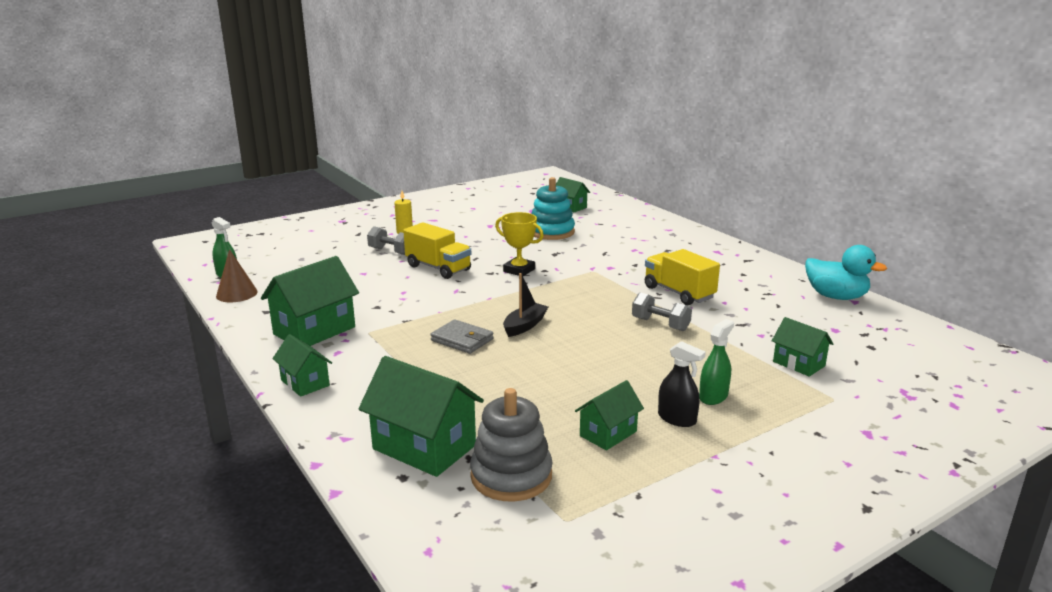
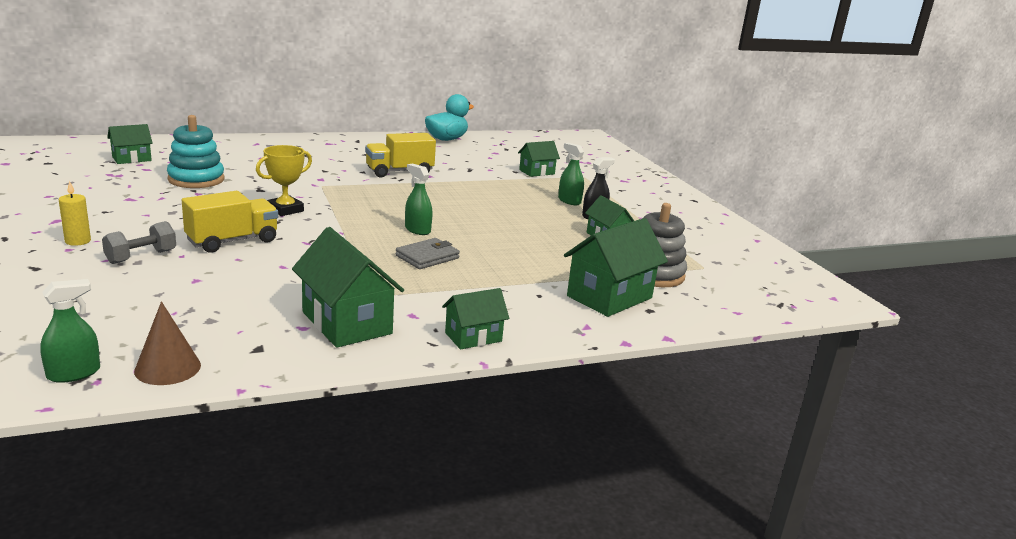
camera: 80 degrees left, 0 degrees up
(524, 326) = (417, 230): black boat -> green spray bottle
(660, 324) = (452, 189): grey dumbbell -> none

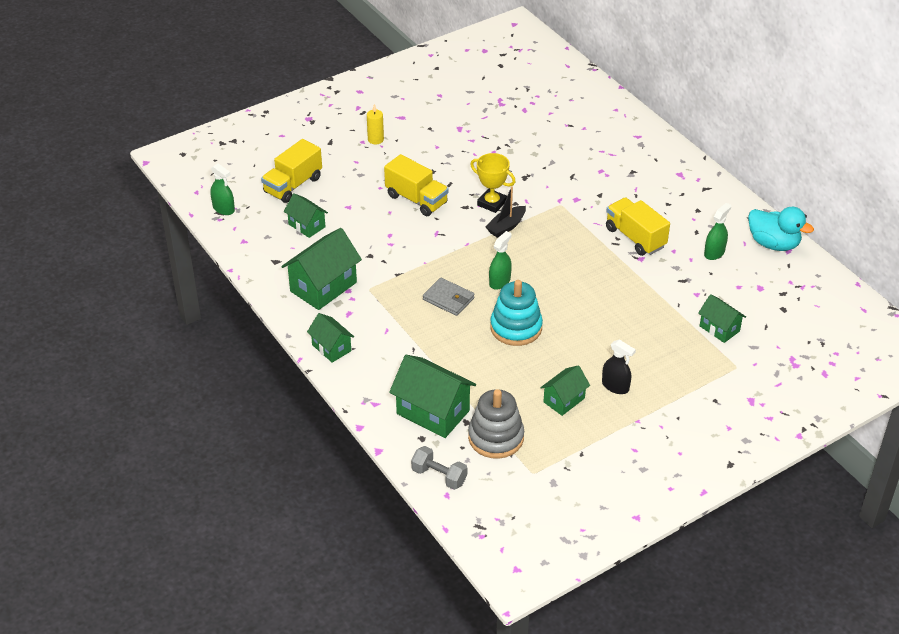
camera: 80 degrees right, 20 degrees up
(95, 308) = (293, 185): none -> yellow truck
(131, 159) = (540, 94): green house -> green house (307, 225)
(141, 257) = (368, 173): grey dumbbell -> grey dumbbell (439, 476)
(167, 368) = (241, 237): brown cone -> none
(196, 179) = (521, 140): turquoise stacking toy -> turquoise stacking toy (516, 328)
(331, 211) = (506, 226): none -> black boat
(569, 201) = (645, 364): green spray bottle -> green spray bottle (714, 252)

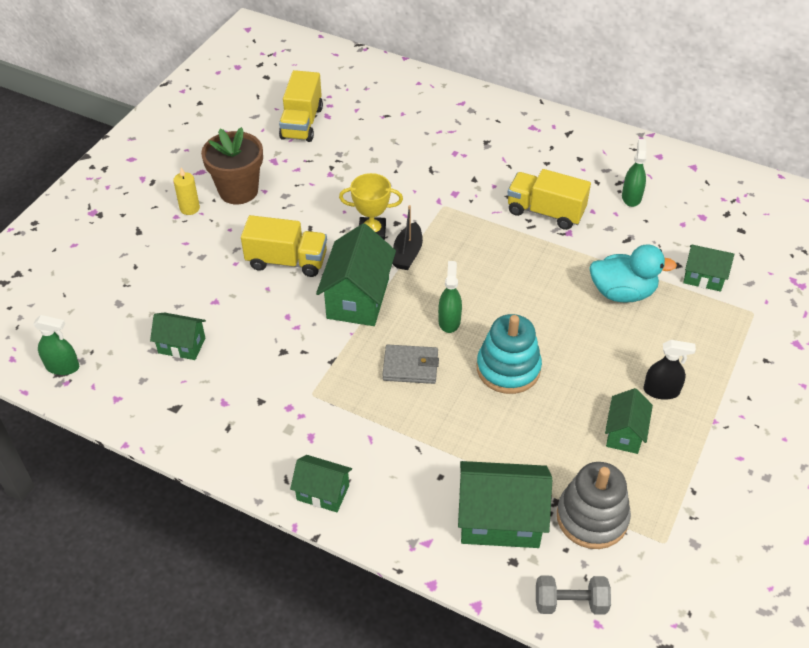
camera: 30 degrees left, 5 degrees up
(293, 185) = (130, 301): yellow truck -> yellow truck (302, 123)
(323, 287) = (256, 416): green house -> green house (358, 298)
(418, 140) = (238, 191): none -> brown flower pot
(773, 244) = (675, 165): turquoise duck -> turquoise duck (622, 292)

